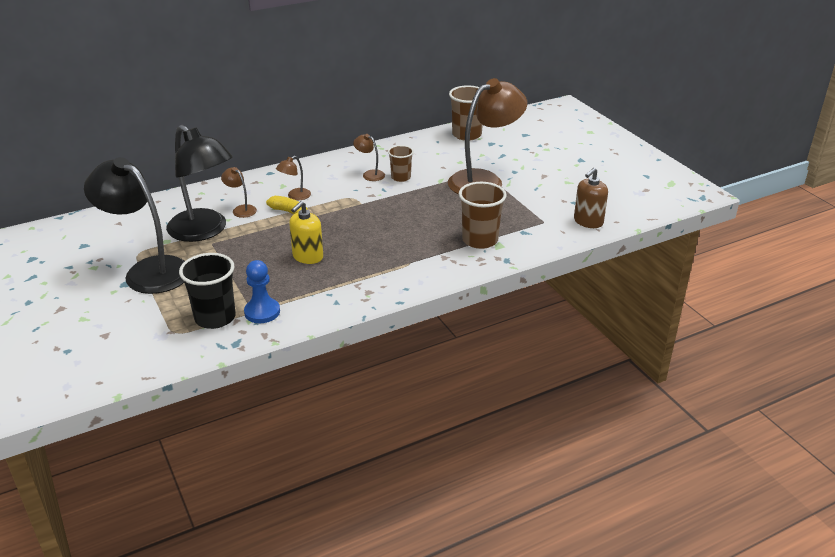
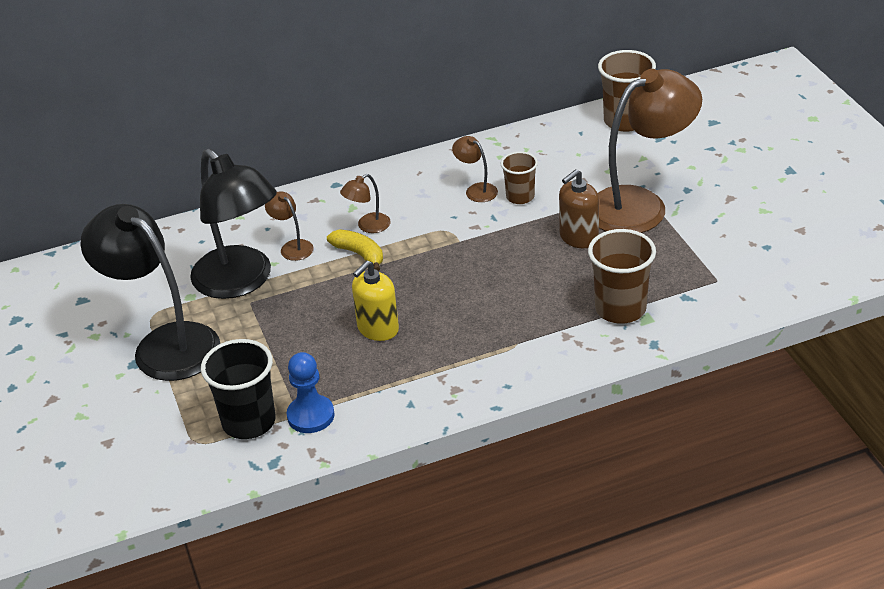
camera: 10 degrees right, 5 degrees up
(588, 222) = (782, 282): brown soap dispenser -> brown soap dispenser (578, 237)

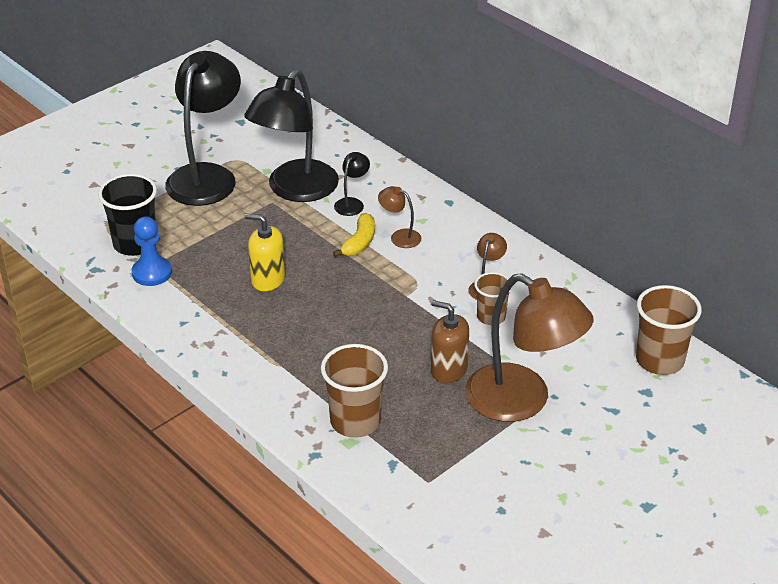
camera: 65 degrees right, 0 degrees up
(292, 247) = (352, 203): brown lamp -> black lamp

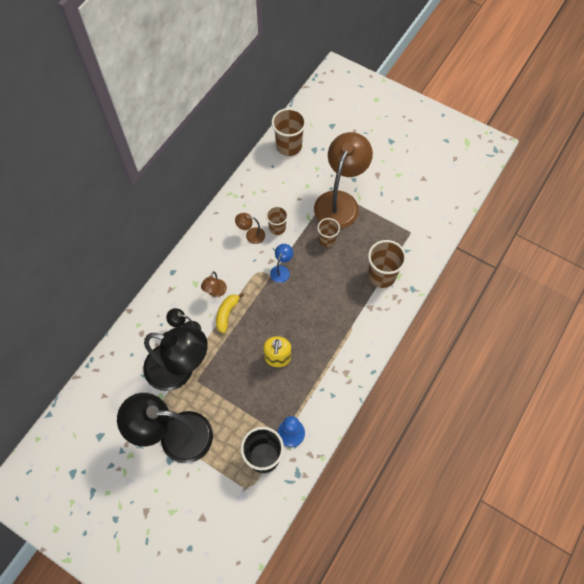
camera: 105 degrees left, 25 degrees up
(359, 242) = (227, 314): yellow banana -> yellow banana turned 75 degrees counterclockwise
(410, 308) = (281, 270): none -> blue lamp
(448, 370) = (327, 240): brown soap dispenser -> brown cup

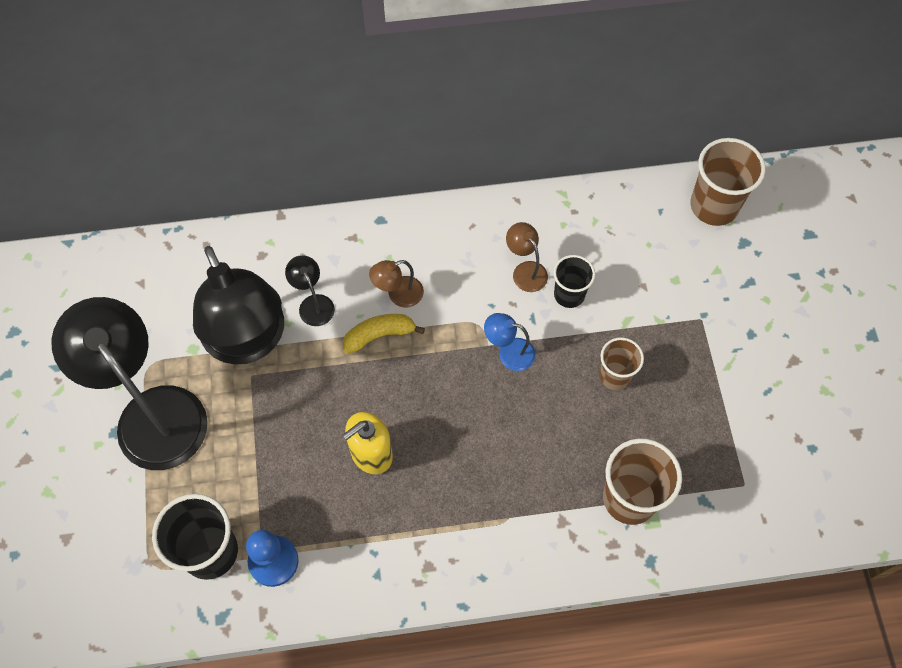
camera: 50 degrees right, 0 degrees up
(277, 228) = (569, 294): brown cup -> black cup
(281, 270) = (509, 352): blue lamp -> blue lamp turned 150 degrees counterclockwise
(340, 201) = (694, 344): brown lamp -> none

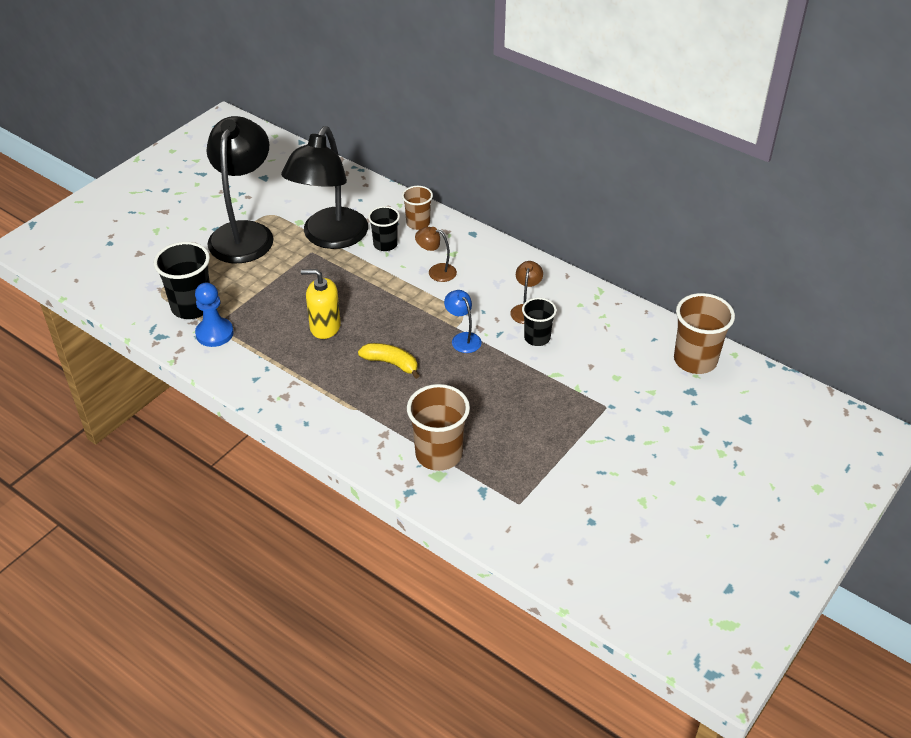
camera: 45 degrees right, 20 degrees down
(313, 304) = (385, 244): black lamp -> black cup
(379, 335) = (401, 281): yellow banana -> yellow banana (391, 363)
(615, 376) = (511, 393): brown cup -> brown cup (418, 223)

